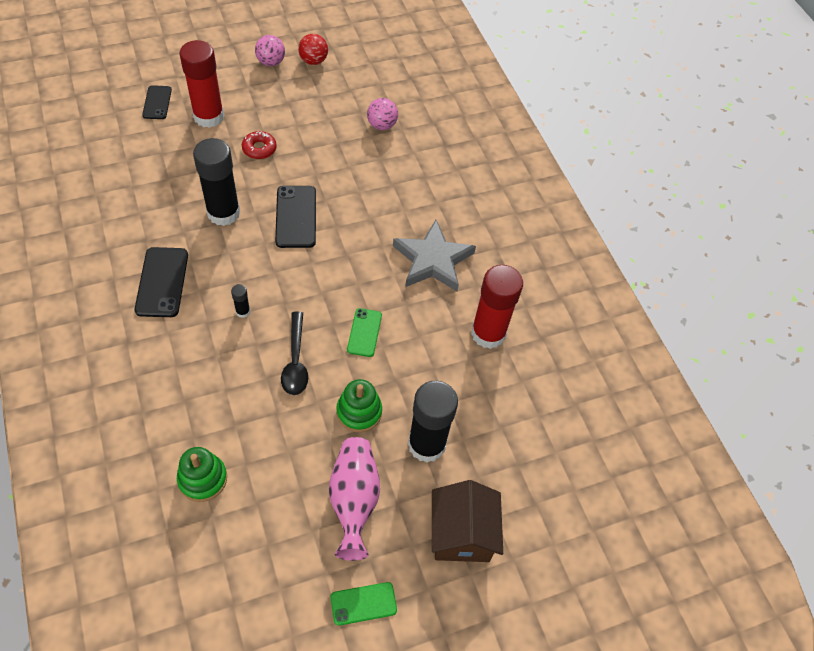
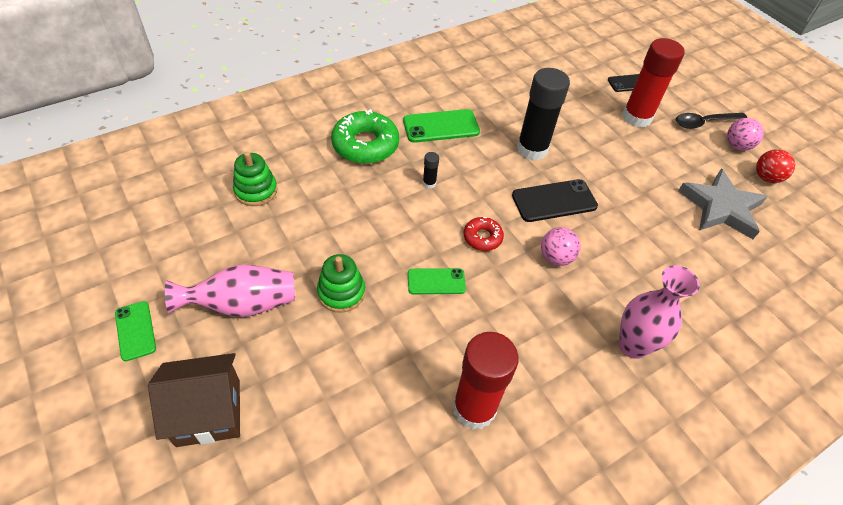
camera: 80 degrees right, 5 degrees down
(162, 282) = (441, 126): black phone -> green phone
(166, 359) = (365, 145): none -> green donut
(259, 149) = (621, 158): red donut -> red donut (482, 237)
(295, 361) = (386, 231): black spoon -> black spoon (704, 123)
(382, 125) = (720, 252): pink ball -> pink ball (556, 257)
(426, 444) = (313, 361): black glue stick -> none
(433, 260) = (555, 332): grey star -> grey star (721, 207)
(454, 214) = (632, 345): none -> pink vase

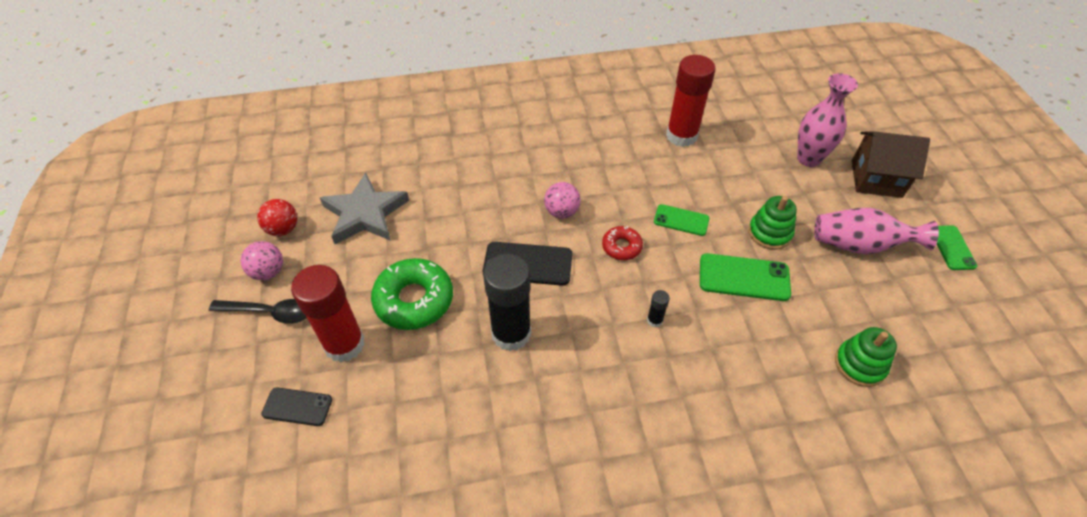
camera: 155 degrees left, 0 degrees up
(365, 145) = (719, 398): green donut -> green donut (414, 300)
(441, 126) = (610, 402): green phone -> green phone (744, 277)
(632, 345) = (543, 139): pink vase -> pink vase (808, 158)

